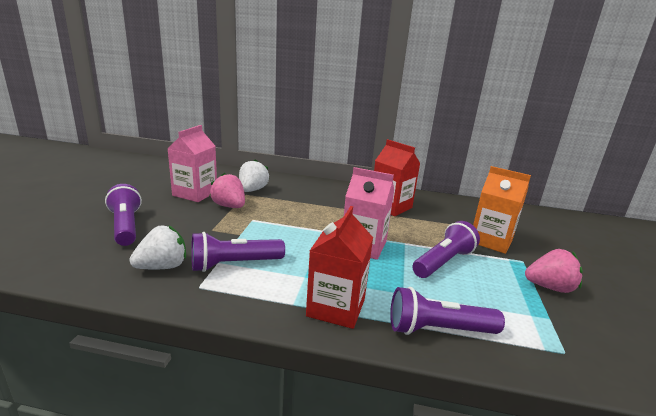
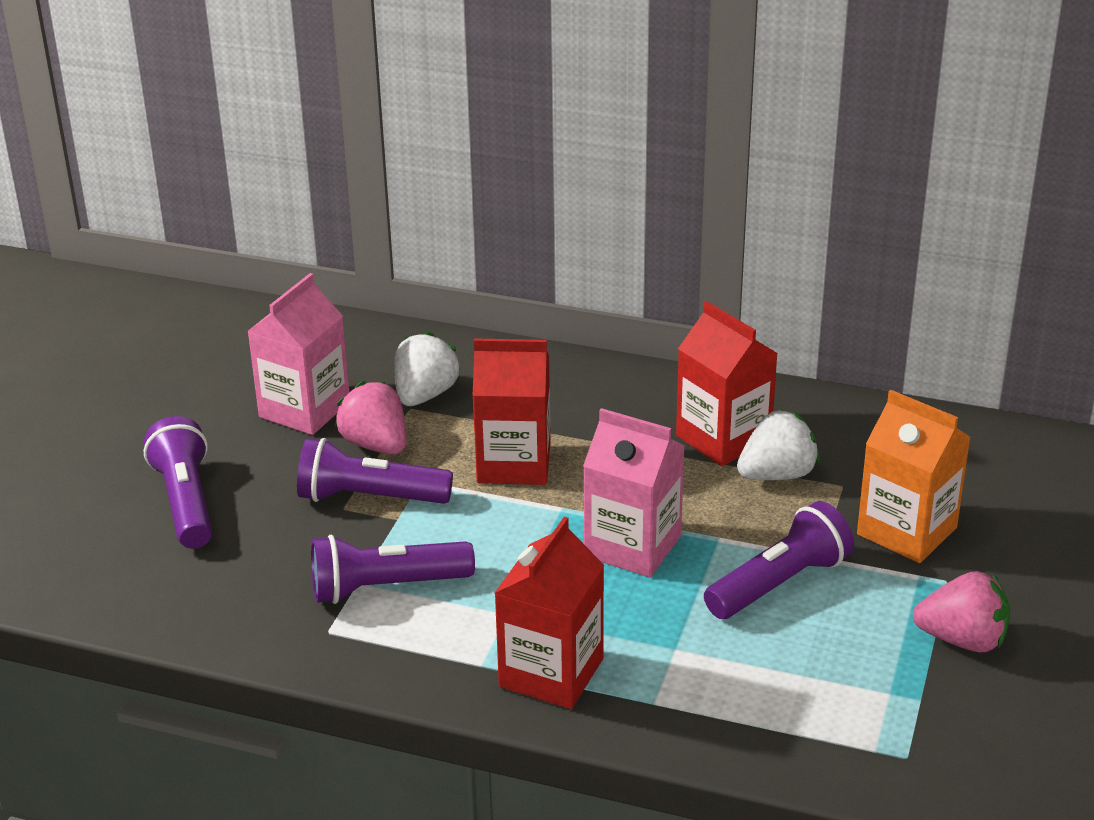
camera: 10 degrees right, 10 degrees up
(162, 267) = (265, 592): white strawberry -> white strawberry (777, 475)
(297, 214) = (514, 463): none -> red carton
(438, 330) = (711, 714): purple flashlight -> purple flashlight (369, 498)

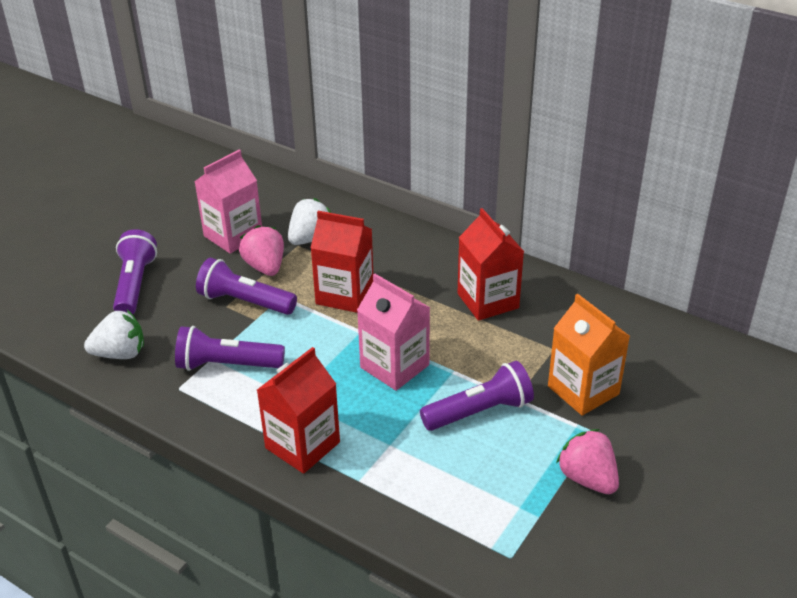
camera: 15 degrees right, 5 degrees up
(777, 475) = (512, 333): white strawberry -> white strawberry (120, 353)
(962, 640) = (587, 478): pink strawberry -> pink strawberry turned 150 degrees counterclockwise

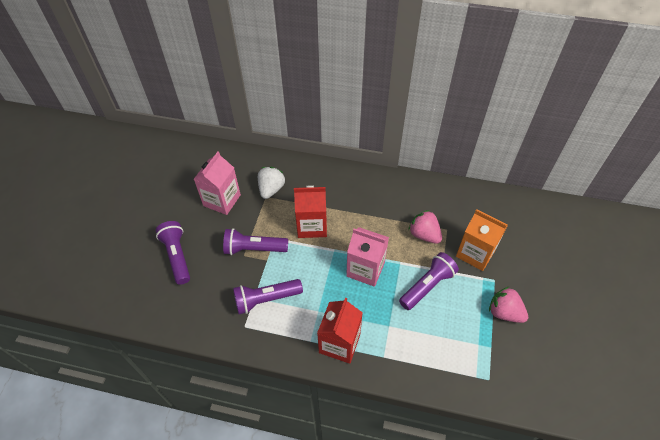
camera: 20 degrees left, 15 degrees up
(120, 353) = (194, 312): white strawberry -> none
(265, 267) = (254, 219): pink strawberry -> pink strawberry (424, 235)
(488, 301) = (396, 206): red carton -> none

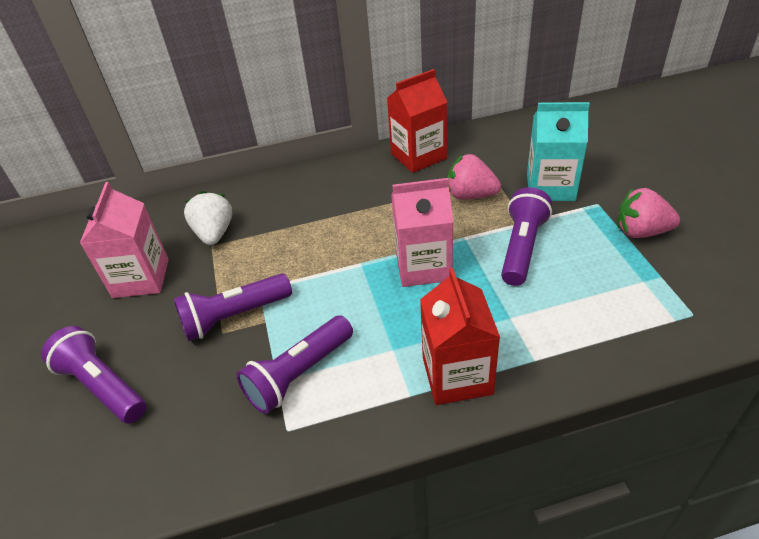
camera: 25 degrees left, 10 degrees down
(312, 225) = (307, 250): red carton -> red carton (418, 156)
(475, 253) = (550, 187): orange carton -> turquoise carton

